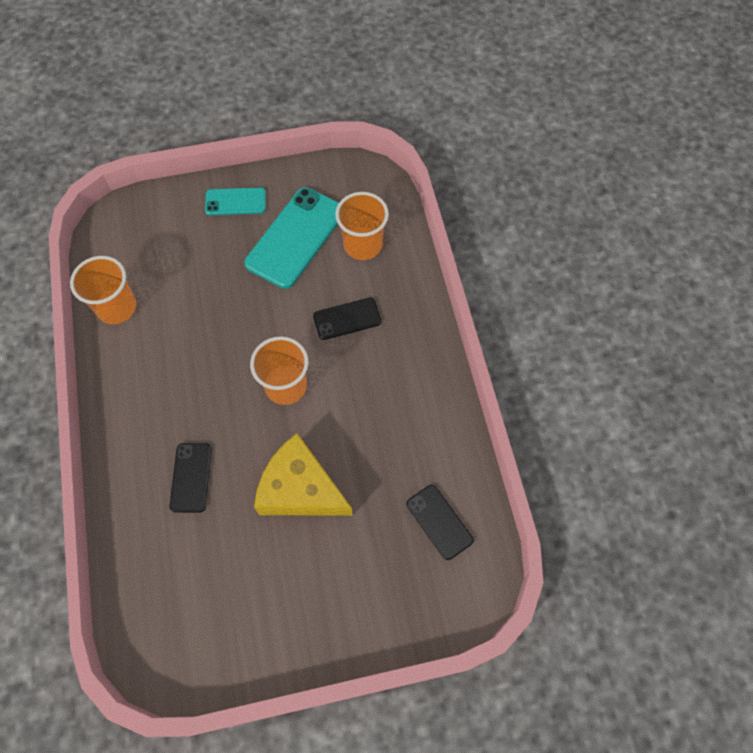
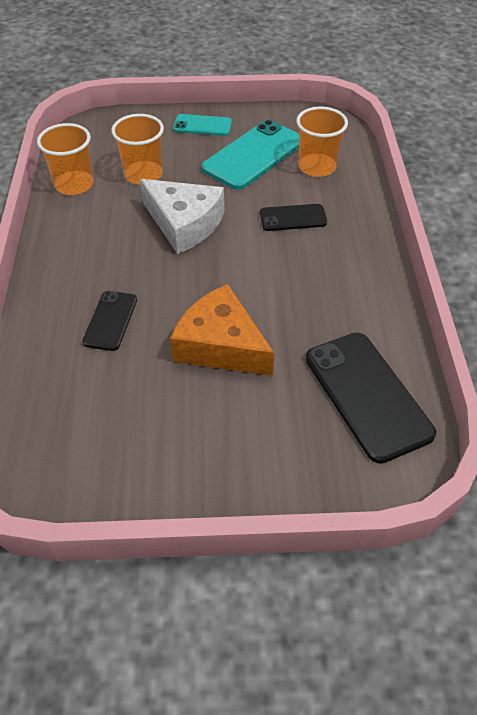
camera: 10 degrees right, 15 degrees down
(240, 343) = (184, 224): none -> white cheese
(286, 386) = (222, 261): orange cup -> orange cup (143, 174)
(300, 489) = (221, 345): yellow cheese -> orange cheese
(439, 522) = (367, 395): black phone -> black phone, size x1.81

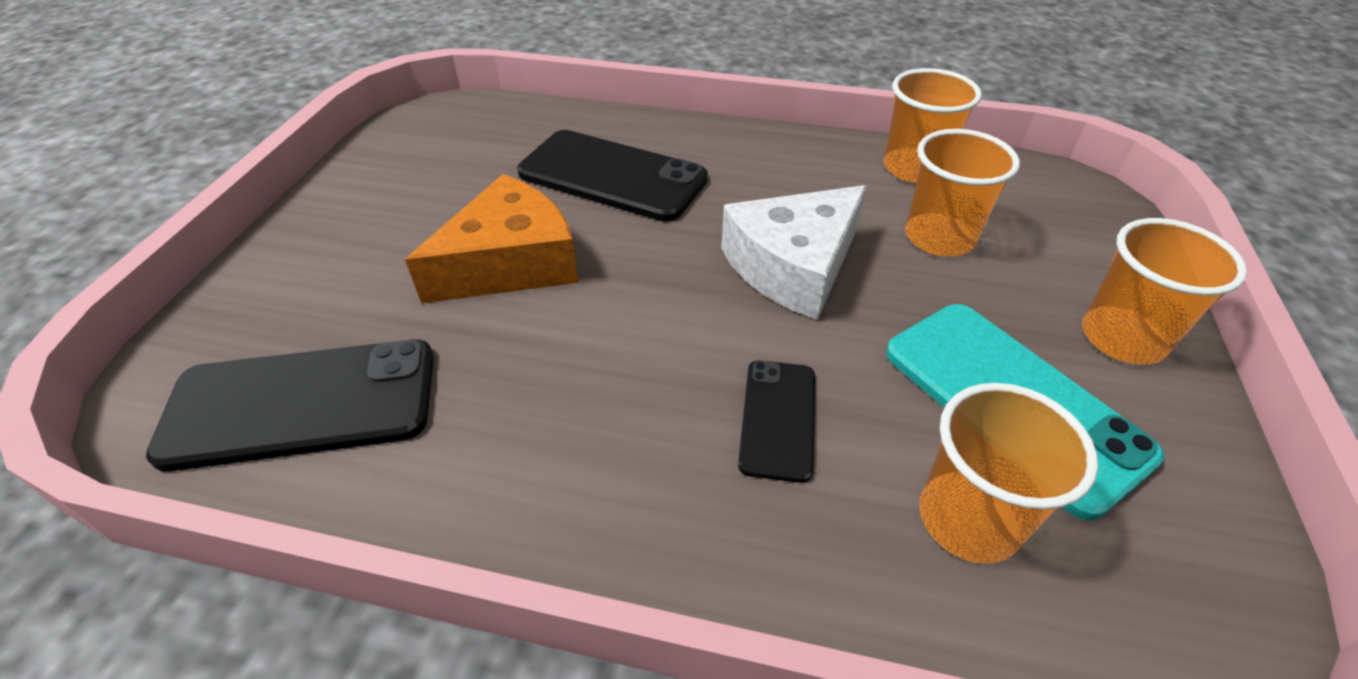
camera: 105 degrees right, 5 degrees down
(110, 320) = (612, 176): black phone -> black phone, size x1.81
(202, 125) = (1122, 338): turquoise phone -> orange cup

